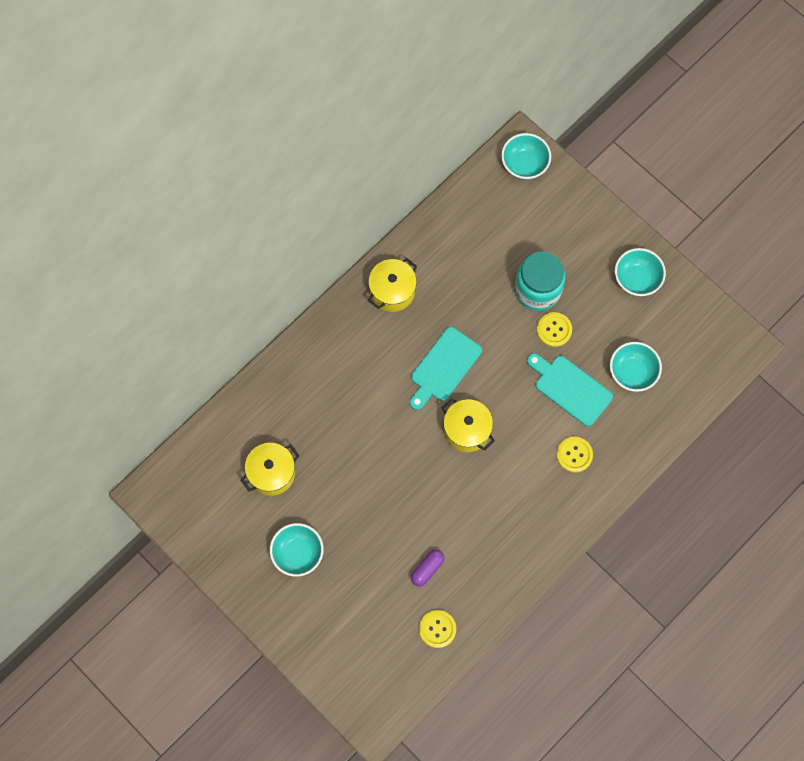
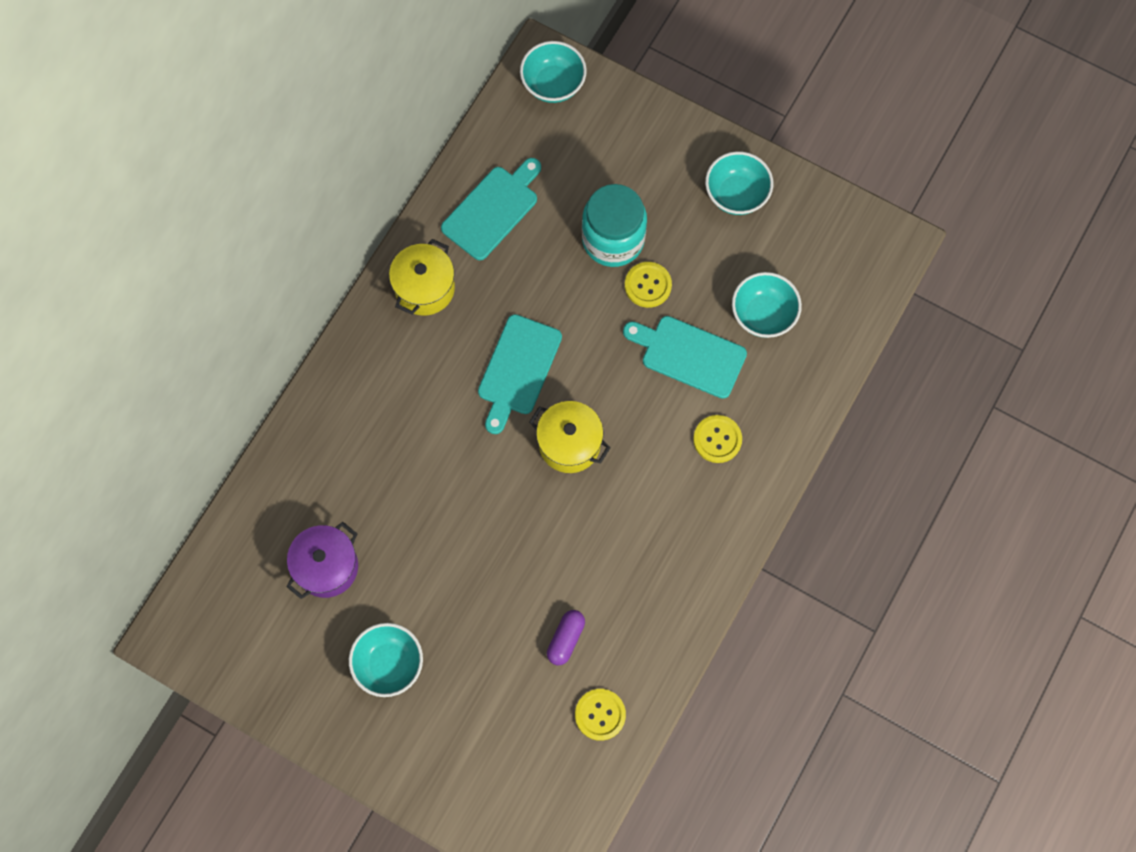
camera: 15 degrees left, 0 degrees up
(272, 473) = (327, 567): yellow pot -> purple pot
(456, 246) = (493, 210): none -> turquoise cutting board

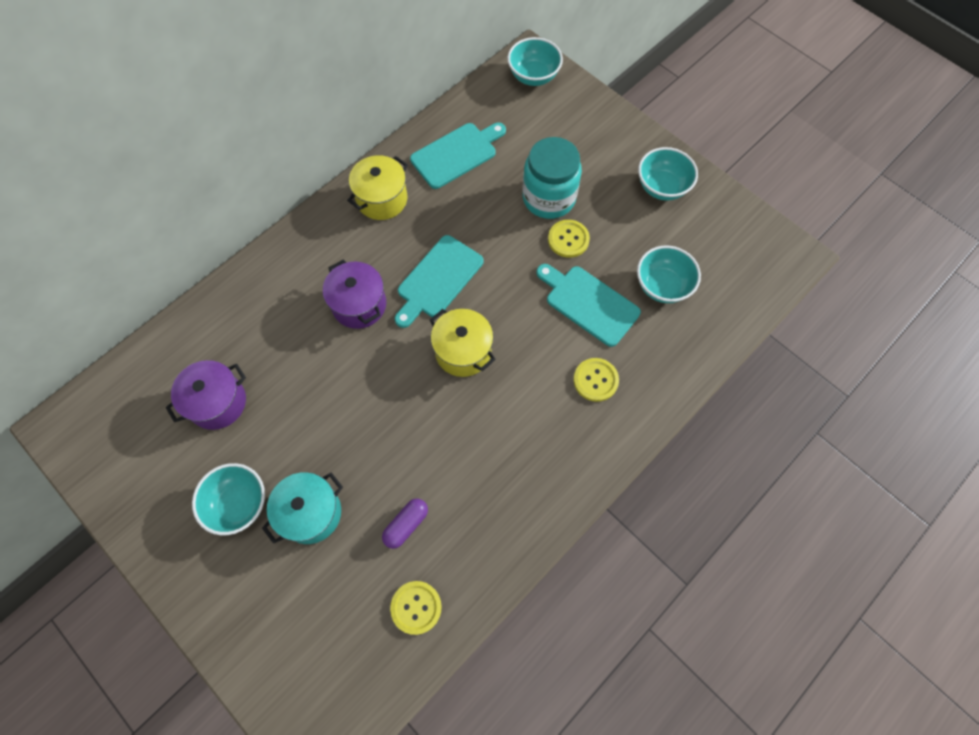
camera: 15 degrees right, 5 degrees down
(441, 420) = (359, 305): none -> purple pot
(466, 653) = (311, 513): none -> turquoise pot

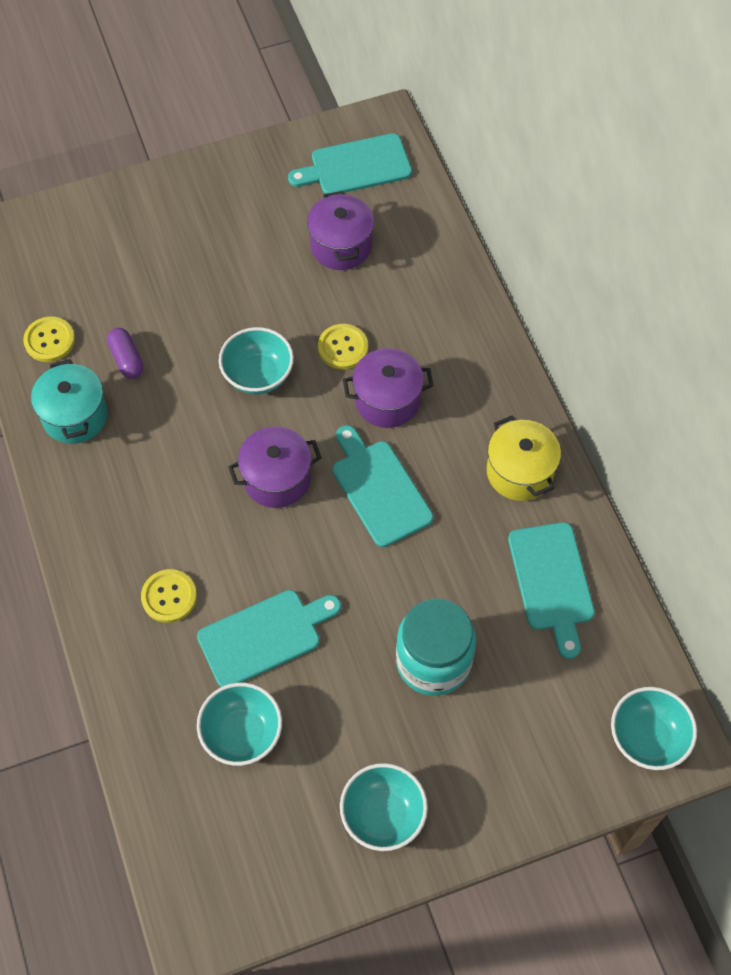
camera: 115 degrees right, 5 degrees down
(120, 429) = (356, 166): none -> turquoise cutting board
(239, 504) = (228, 236): turquoise bowl -> turquoise bowl (258, 375)
(311, 513) = (185, 288): turquoise pot -> turquoise pot (75, 416)
(463, 351) = (277, 479): yellow pot -> purple pot
(568, 239) = (362, 655): yellow button -> yellow button (343, 348)

